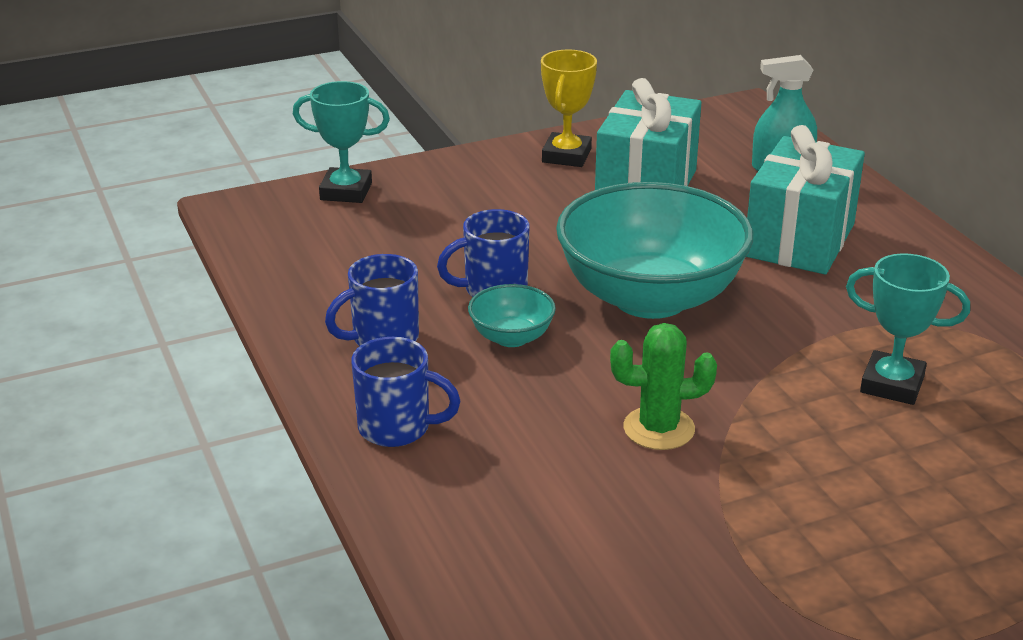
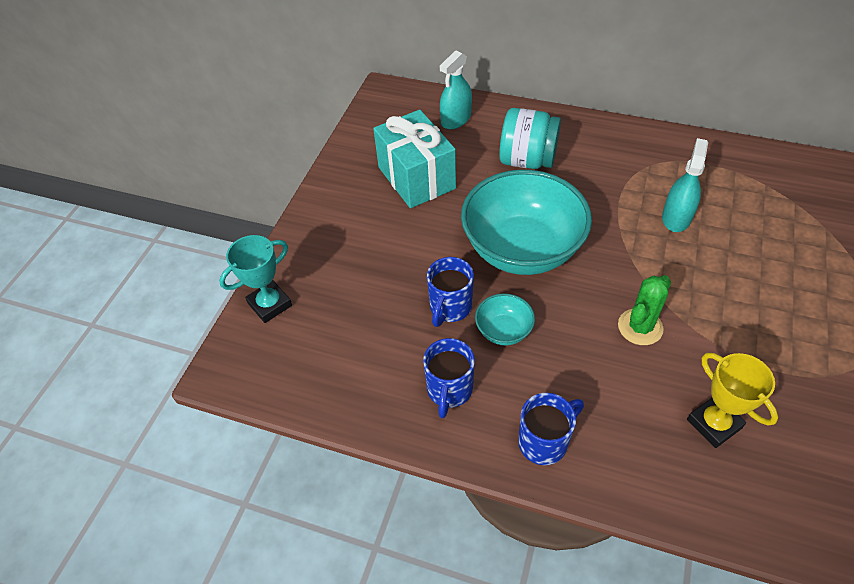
camera: 45 degrees left, 20 degrees up
(566, 156) = (348, 186): yellow trophy -> yellow trophy (714, 424)
(799, 240) = (527, 160): turquoise gift -> turquoise jar
(892, 384) = (676, 217): turquoise trophy -> turquoise spray bottle

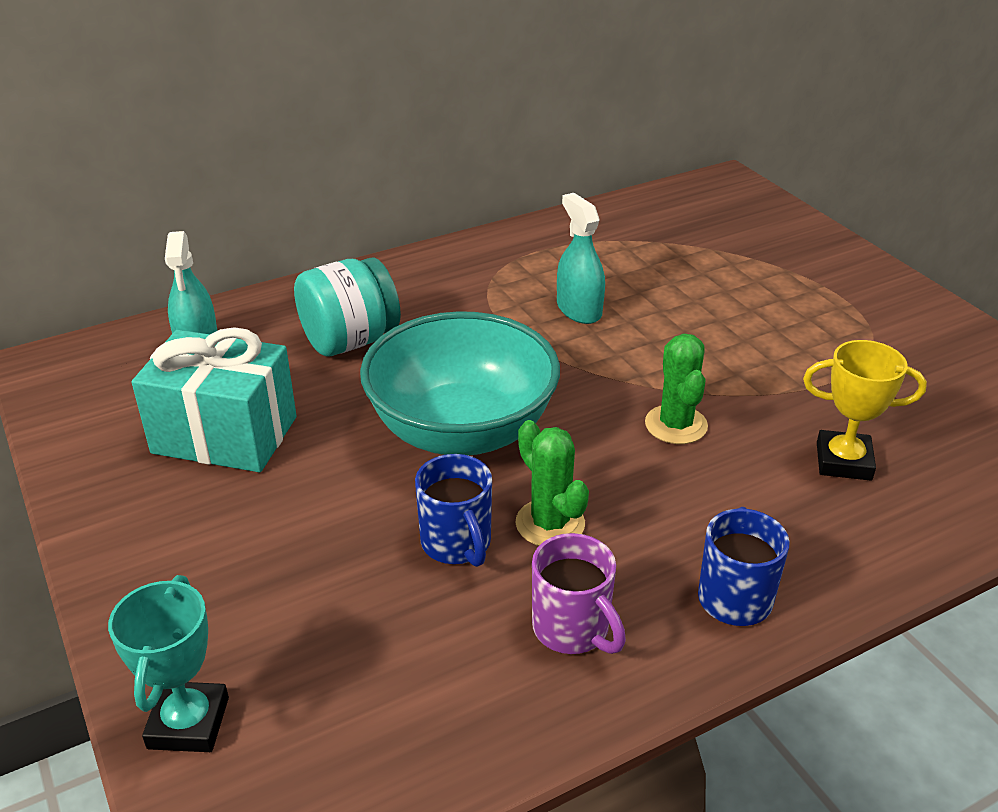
camera: 50 degrees left, 15 degrees down
(449, 390) = (573, 629): blue mug -> purple mug
(503, 331) = (550, 523): turquoise bowl -> green cactus

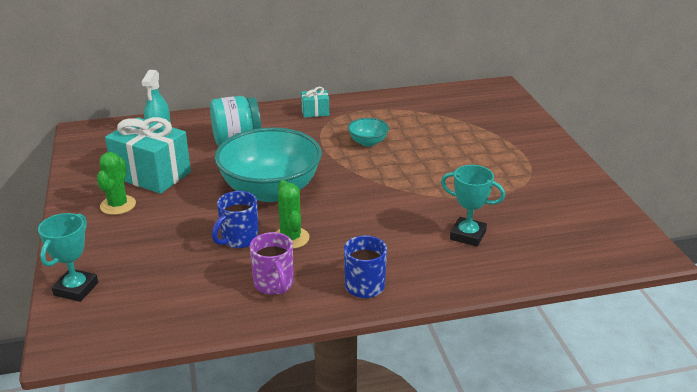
camera: 15 degrees right, 5 degrees down
(457, 544) = (239, 239): blue mug -> blue mug turned 45 degrees clockwise
(459, 265) = (315, 112): none -> turquoise gift
(579, 309) = (368, 142): turquoise spray bottle -> turquoise bowl
(676, 425) = (386, 204): green cactus -> green cactus (118, 205)
(843, 461) = (467, 235): yellow trophy -> turquoise trophy

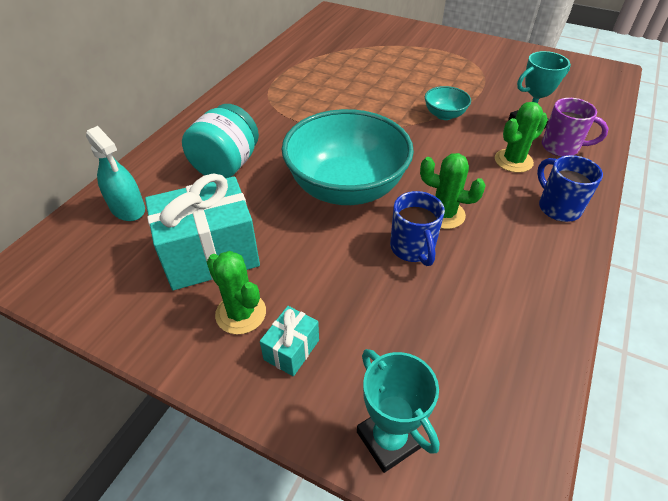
camera: 50 degrees left, 15 degrees up
(274, 284) = (514, 261): purple mug -> purple mug (561, 147)
(315, 112) = (242, 99): turquoise gift -> turquoise gift (291, 350)
(368, 142) = (333, 99): turquoise bowl -> turquoise bowl (444, 115)
(401, 246) = (513, 161): none -> green cactus

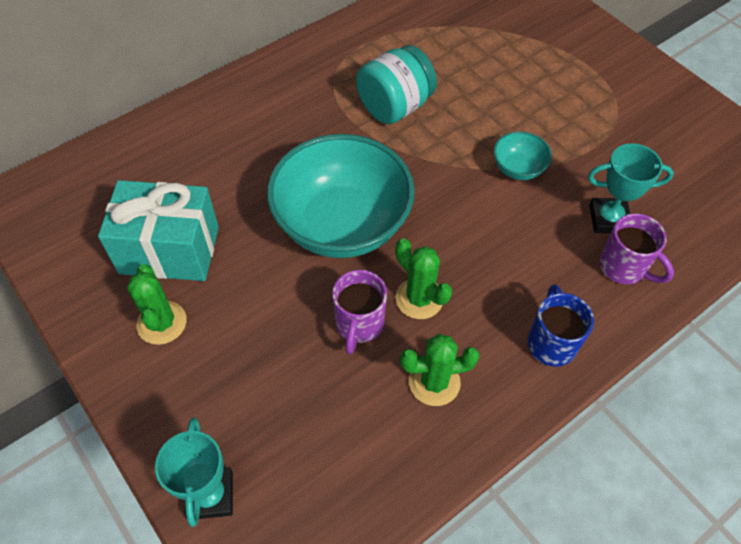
camera: 25 degrees right, 10 degrees up
(128, 208) = (125, 167): turquoise spray bottle -> none
(226, 165) = (241, 150): turquoise jar -> turquoise jar (395, 107)
(291, 350) = (183, 378): turquoise gift -> none
(413, 249) = (359, 325): blue mug -> purple mug
(513, 161) = (549, 263): green cactus -> green cactus (434, 382)

